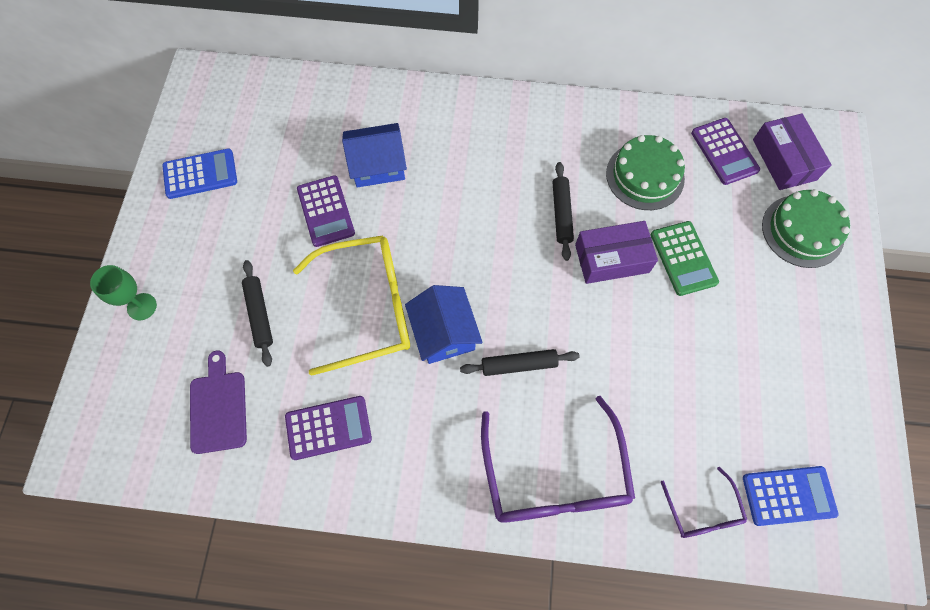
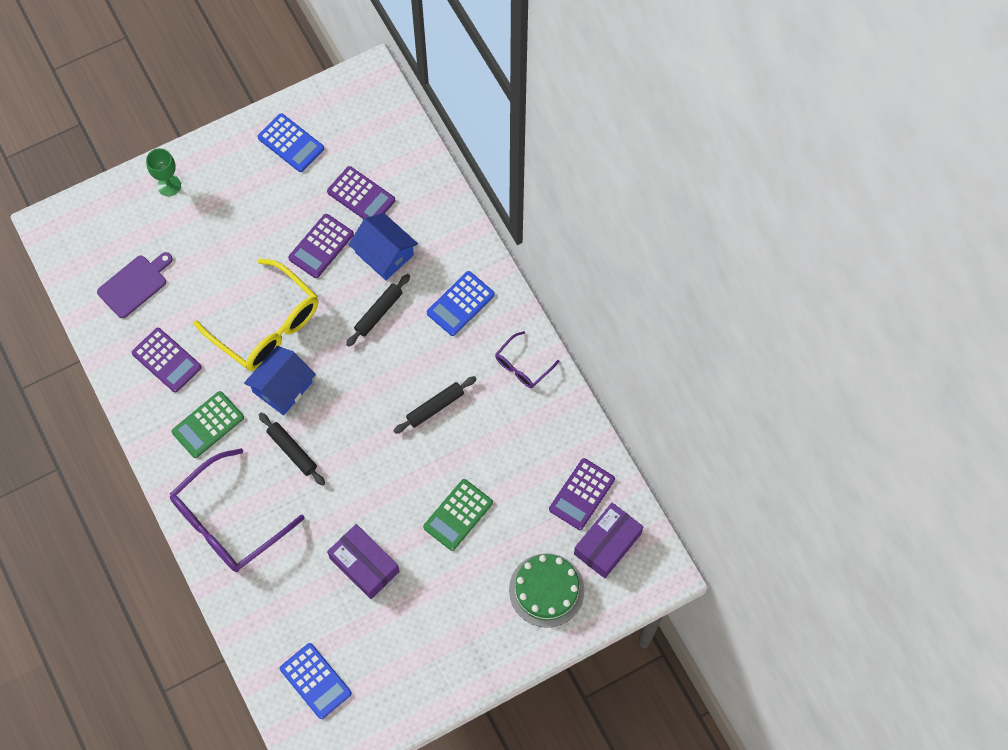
camera: 55 degrees right, 0 degrees up
(260, 314) = (214, 261): black rolling pin -> black rolling pin (379, 312)
(305, 150) = (361, 196): none -> purple calculator
(432, 430) = (208, 425): none -> green calculator
(475, 136) = (460, 304): none -> blue calculator
(612, 258) = (421, 464): purple box -> purple box (364, 565)
(645, 176) = (514, 447): green cake -> none
(702, 511) = (267, 629): purple glasses -> purple glasses (523, 365)

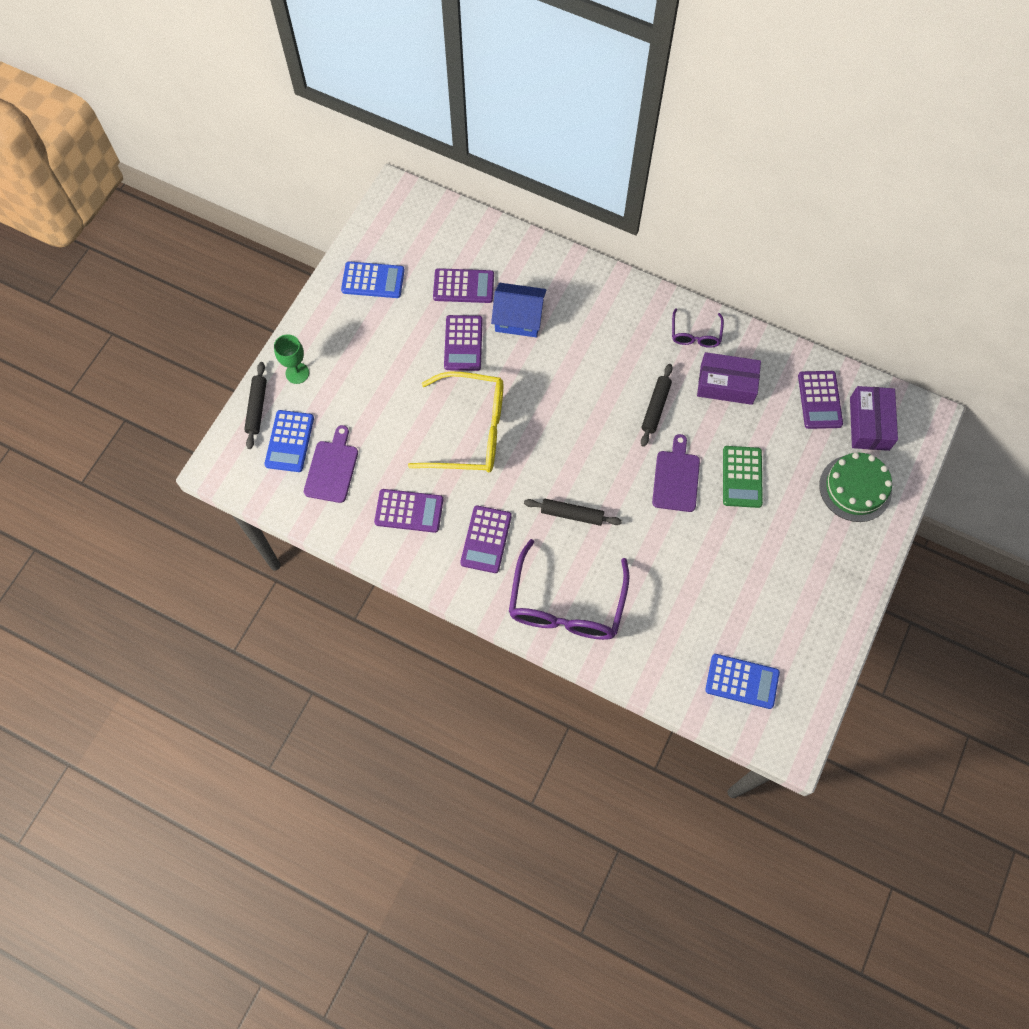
camera: 35 degrees left, 0 degrees up
(208, 425) = (486, 539): green calculator -> purple calculator
(282, 387) = (522, 470): blue house -> none
(364, 565) = (703, 564): purple box -> purple box (726, 384)
(379, 312) = (551, 365): black rolling pin -> black rolling pin (257, 408)
(402, 478) = (676, 478): none -> purple cutting board
(460, 304) = (609, 318): blue calculator -> blue calculator (289, 441)

